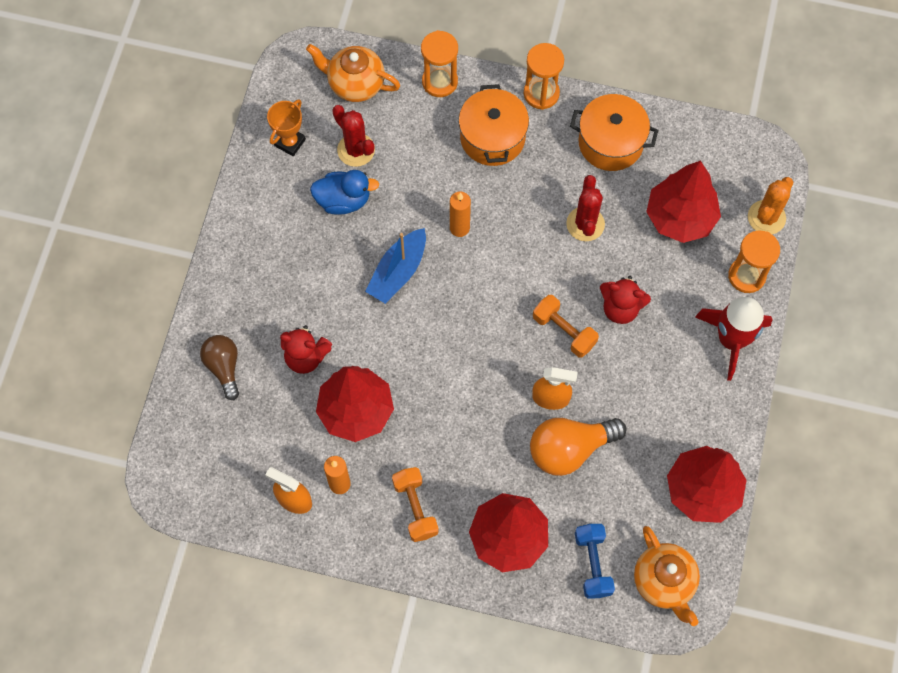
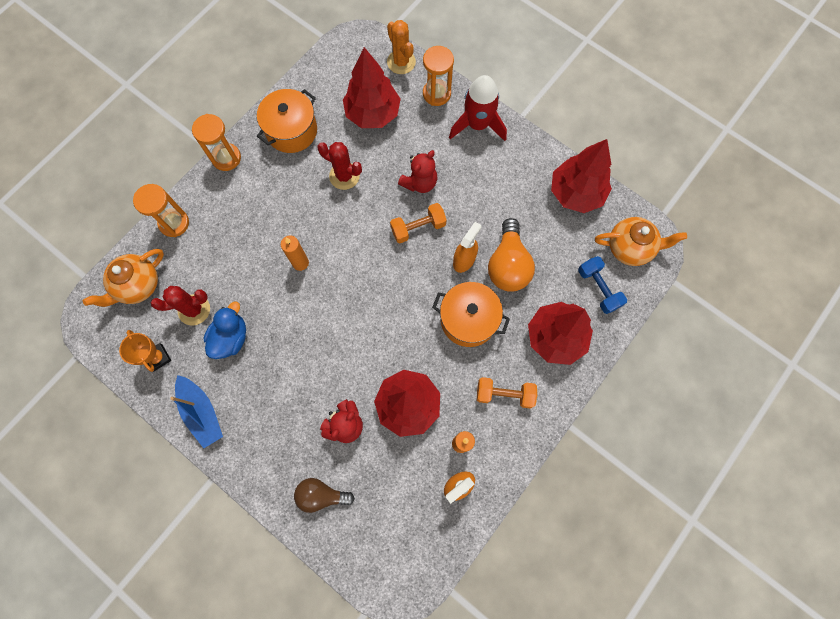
camera: 65 degrees left, 5 degrees up
(398, 272) = (312, 323): blue boat -> blue boat (202, 412)
(492, 137) = (241, 207): orange pot -> orange pot (468, 319)
(593, 564) = (598, 288): blue dumbbell -> blue dumbbell turned 45 degrees clockwise

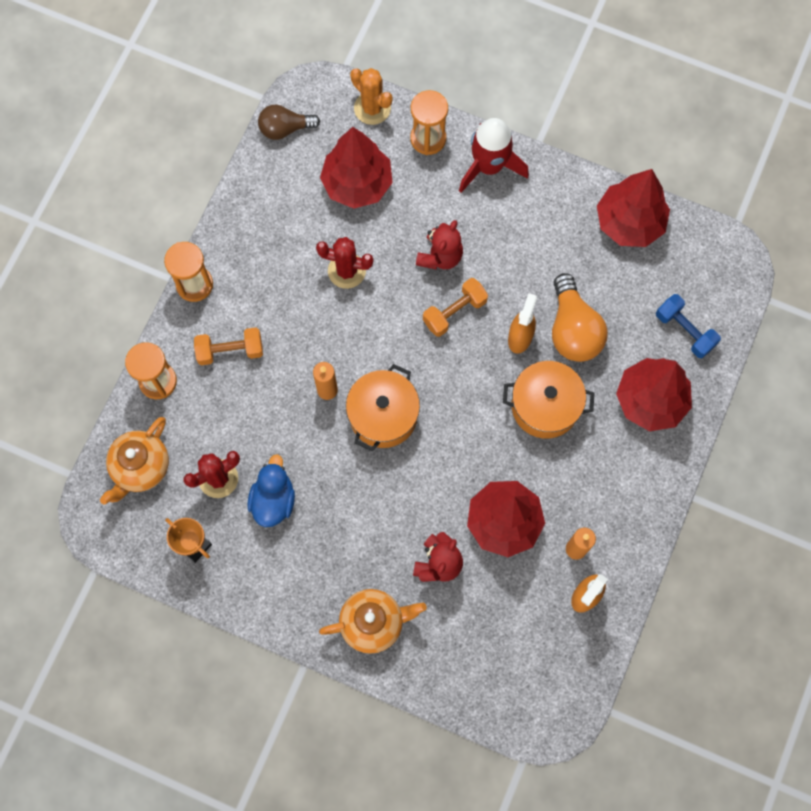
camera: 15 degrees left, 0 degrees up
(202, 412) = (268, 594): blue boat -> none
(291, 131) = (264, 230): orange pot -> orange pot (383, 415)
(321, 495) = (436, 648): brown light bulb -> brown light bulb (285, 128)
(504, 394) = (610, 481): orange dumbbell -> orange dumbbell (230, 351)
(630, 248) = (709, 273): orange teapot -> orange teapot (373, 623)

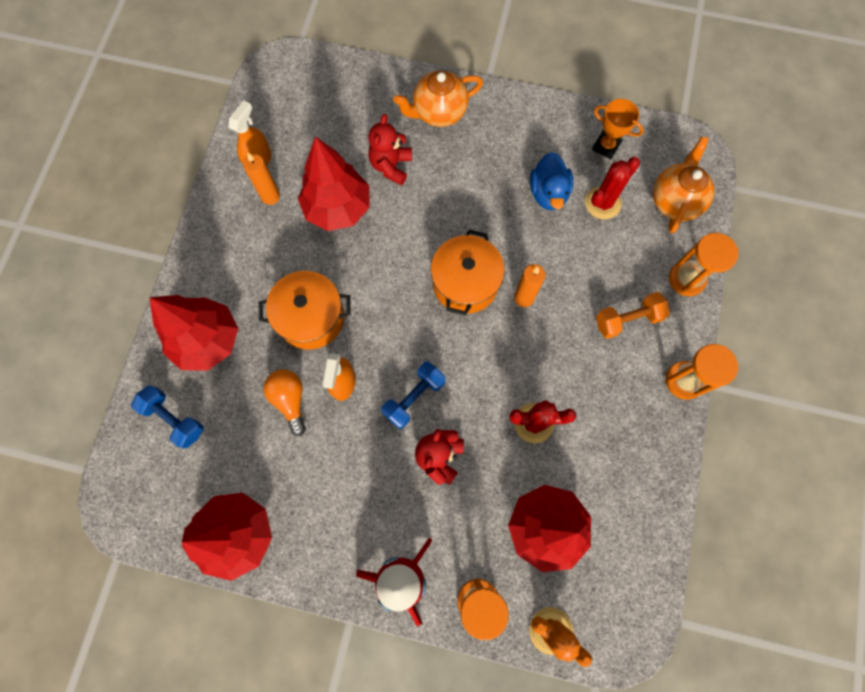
camera: 170 degrees right, 0 degrees up
(285, 128) = (643, 583): brown light bulb -> none
(454, 312) = (414, 397): orange dumbbell -> blue dumbbell
(573, 329) = (290, 400): orange light bulb -> orange light bulb, size x0.66

